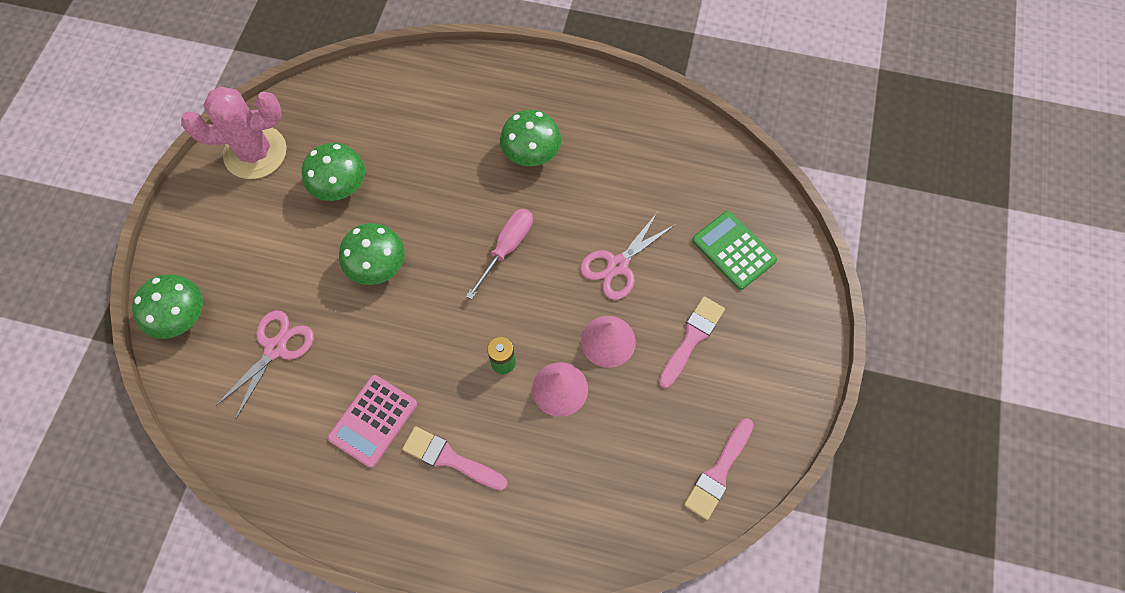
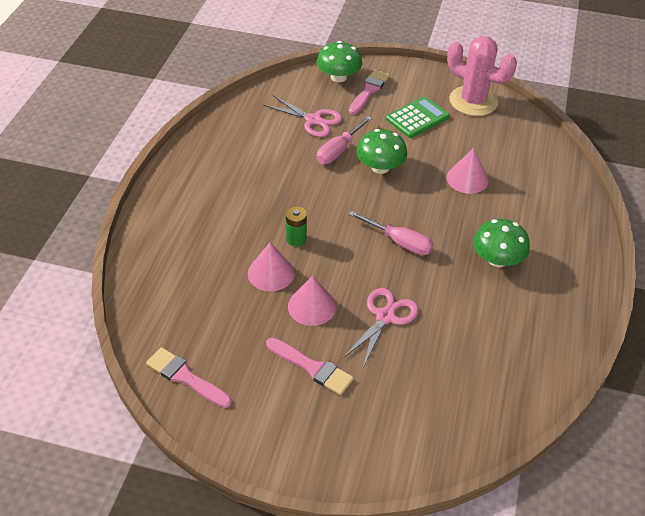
camera: 90 degrees right, 20 degrees down
(255, 152) = (473, 101): pink cactus -> pink cactus turned 45 degrees counterclockwise
(339, 185) = (449, 145): green mushroom -> none
(342, 315) = (338, 150): none -> pink screwdriver
(373, 421) = (255, 169): pink calculator -> none
(402, 171) = (467, 179): none -> pink cone
(450, 458) = (221, 209): pink brush -> pink brush (369, 91)
(617, 265) = (385, 316): pink scissors -> pink scissors turned 75 degrees clockwise
(733, 250) = (405, 410): green calculator -> green calculator (417, 118)

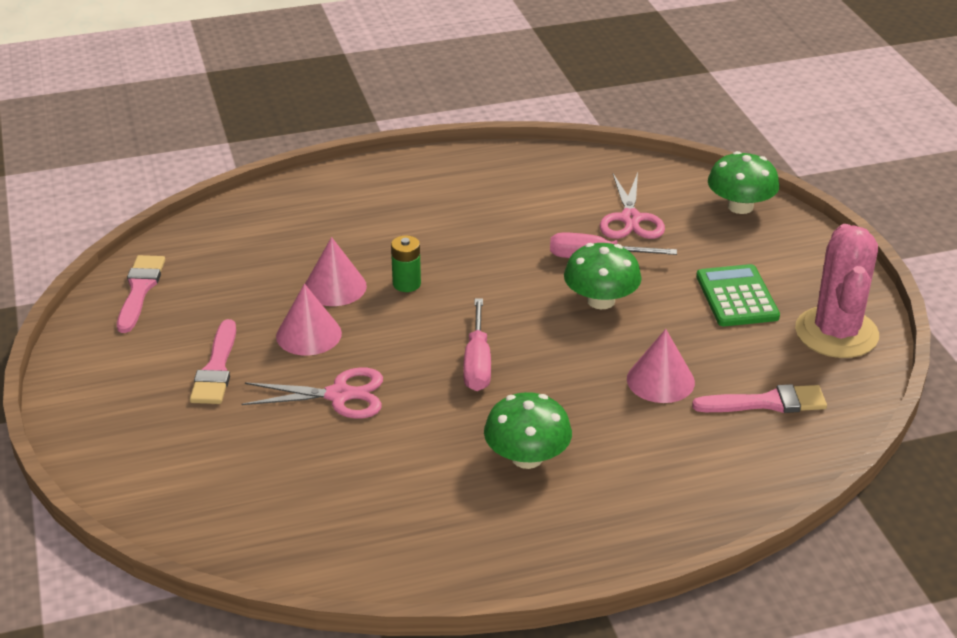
camera: 60 degrees right, 10 degrees down
(369, 91) = (743, 239): pink brush -> pink brush (767, 403)
(417, 118) = (736, 297): green calculator -> green calculator turned 120 degrees counterclockwise

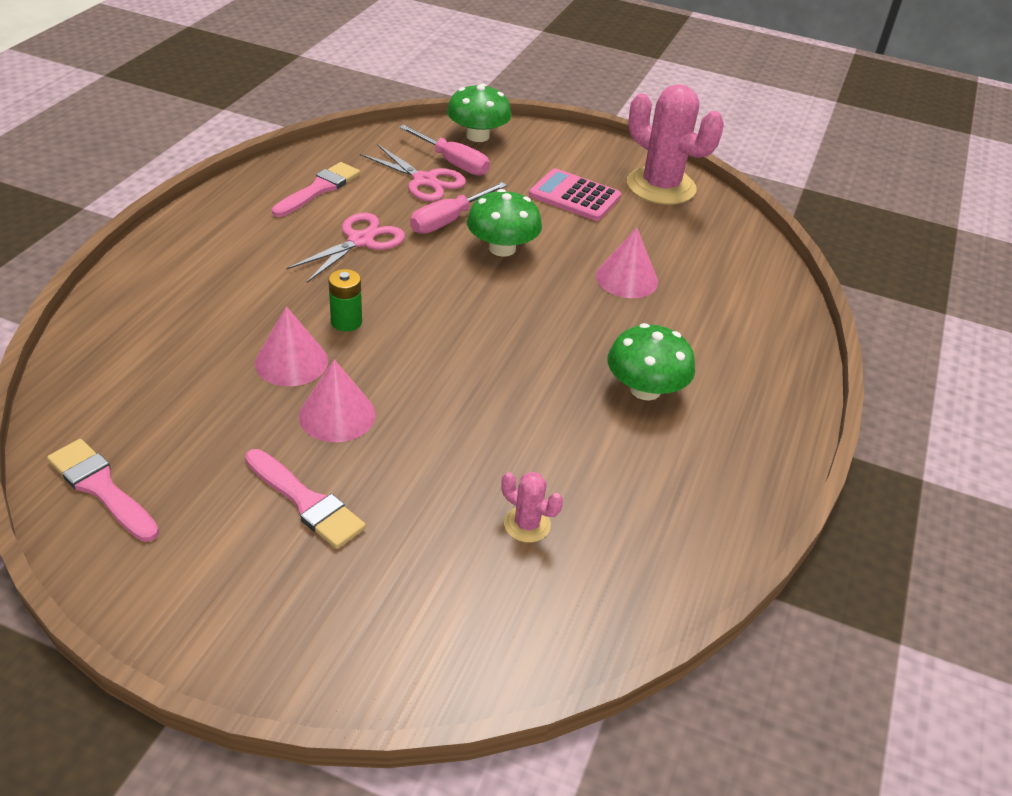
camera: 55 degrees left, 5 degrees up
(305, 471) = (527, 524): none -> pink cactus
(339, 395) = (446, 445): pink scissors -> pink scissors (360, 240)
(477, 363) = (500, 347): pink screwdriver -> pink screwdriver (453, 163)
(736, 297) = (574, 196): green calculator -> pink calculator
(767, 403) = (701, 253): pink brush -> pink brush (319, 189)

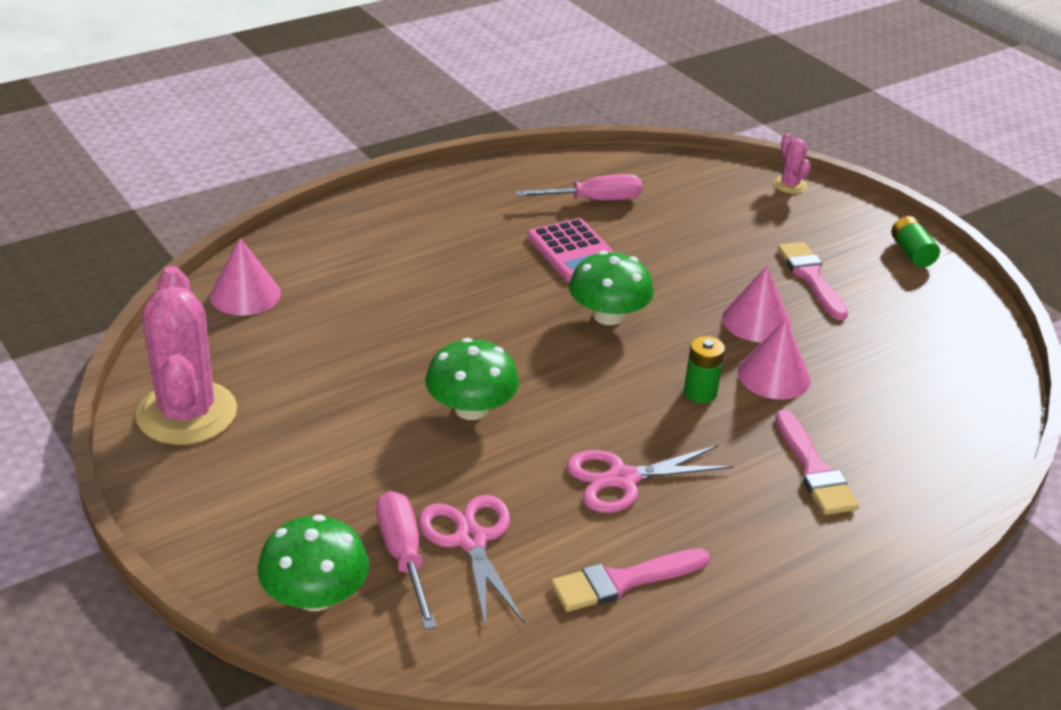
camera: 145 degrees left, 5 degrees down
(101, 488) = (965, 339): pink brush -> pink brush (814, 469)
(192, 610) = (911, 253): none -> green battery
(448, 221) = (497, 466): pink screwdriver -> pink screwdriver (594, 200)
(527, 524) = (663, 214): pink cactus -> pink cactus (789, 185)
(574, 196) = (309, 441): pink calculator -> pink calculator (574, 252)
(626, 279) = (381, 330): pink cone -> pink cone (245, 294)
(645, 389) = (486, 248): green mushroom -> green mushroom (608, 316)

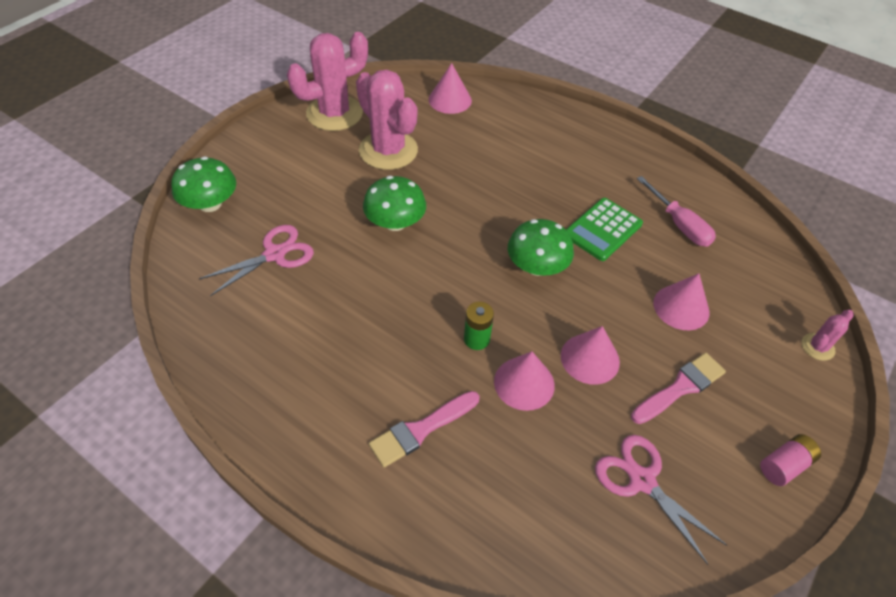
camera: 70 degrees right, 15 degrees up
(317, 379) = (388, 150): none -> pink cactus
(403, 556) = (251, 229): pink screwdriver -> none
(574, 252) = (603, 230): pink calculator -> green calculator
(623, 479) = (360, 315): pink scissors -> pink scissors (641, 480)
(623, 581) = (262, 336): pink brush -> none
(711, 241) = (681, 307): none -> pink cone
(911, 253) = (784, 465): green battery -> pink battery

